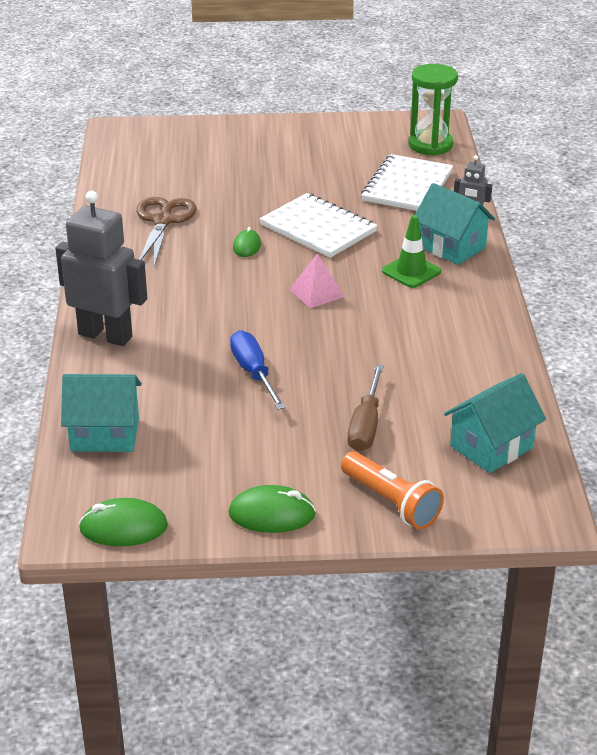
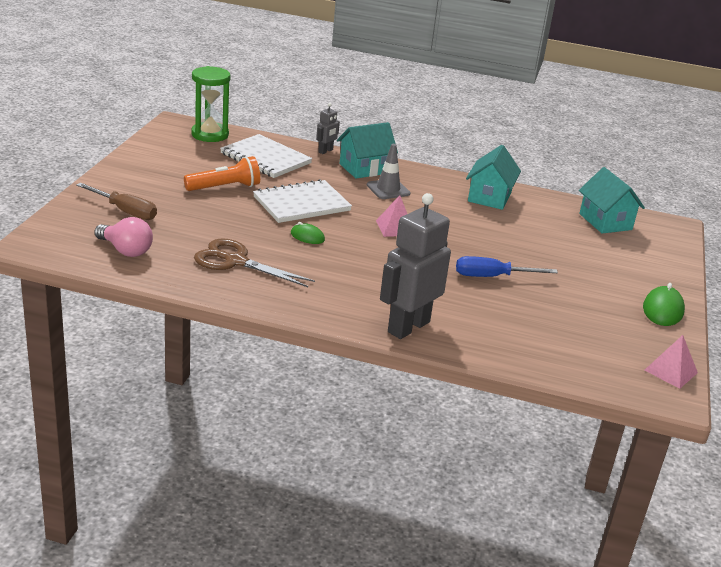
camera: 75 degrees left, 5 degrees down
(105, 434) = (552, 356): turquoise house -> turquoise house (489, 197)
(123, 527) = (670, 371): green mouse -> pink pyramid
(140, 168) = (126, 250): none -> pink light bulb
(366, 425) = (571, 253): brown screwdriver -> brown screwdriver (125, 211)
(391, 502) = (656, 267): orange flashlight -> orange flashlight (225, 187)
(411, 271) = (388, 189): green traffic cone -> grey traffic cone

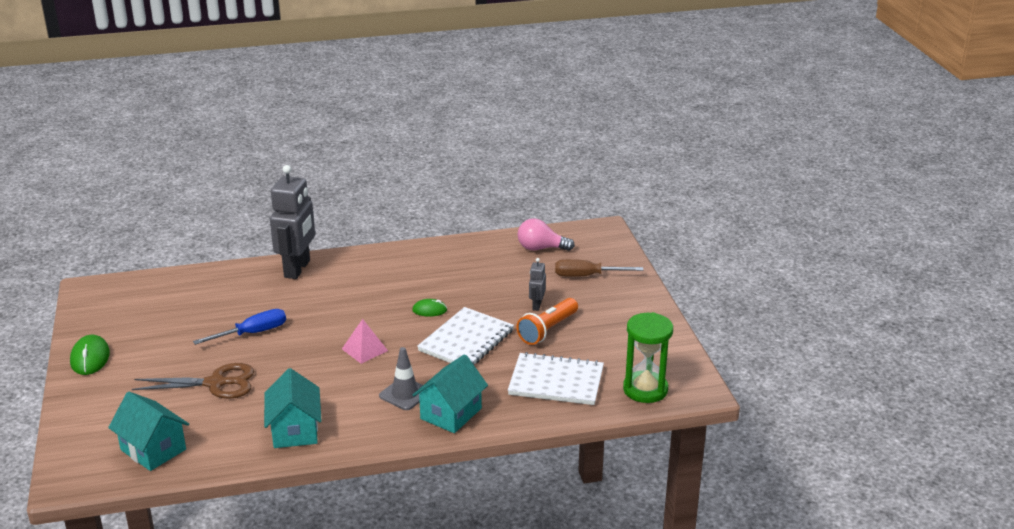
camera: 155 degrees right, 0 degrees up
(235, 261) = (460, 269): brown scissors -> brown scissors (216, 383)
(325, 151) = (512, 422): grey robot -> grey robot (536, 305)
(670, 371) = (87, 306): pink pyramid -> none

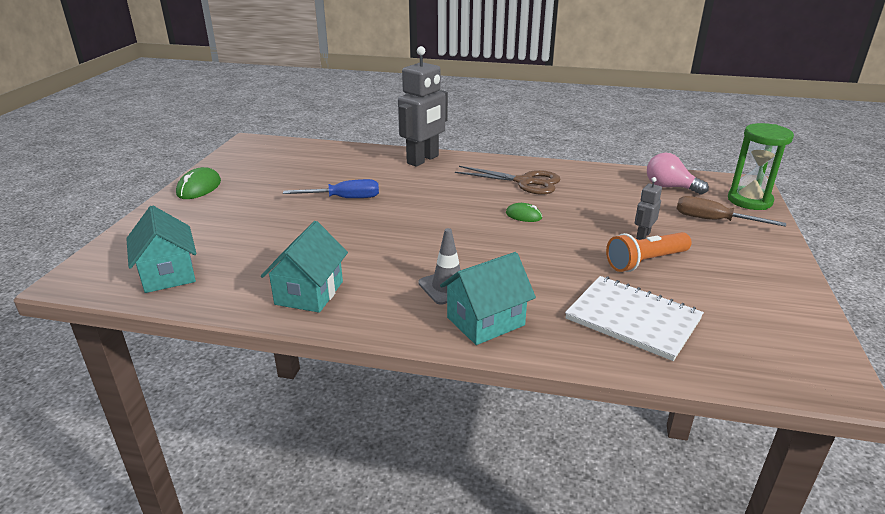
camera: 25 degrees right, 0 degrees up
(216, 383) = (277, 231): brown scissors -> brown scissors (525, 182)
(364, 349) = (435, 235): pink pyramid -> none
(466, 340) = (546, 251): white notebook -> none
(645, 389) = (754, 361): green hourglass -> green hourglass (749, 201)

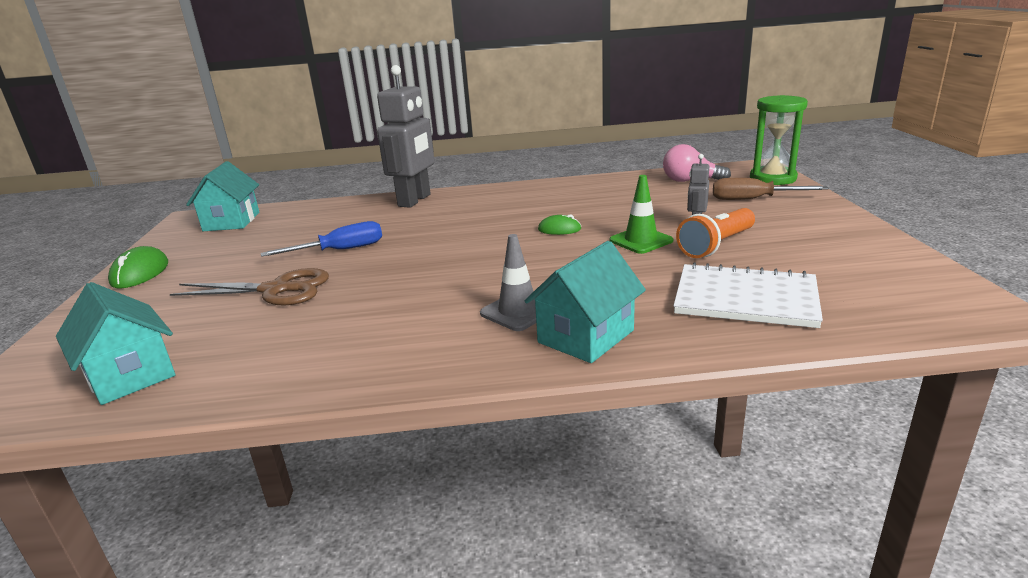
camera: 15 degrees left, 5 degrees down
(309, 293) = (345, 354): turquoise house -> turquoise house (232, 221)
(525, 182) = (541, 201): brown scissors -> brown scissors (277, 290)
(584, 242) = (641, 241): none -> green traffic cone

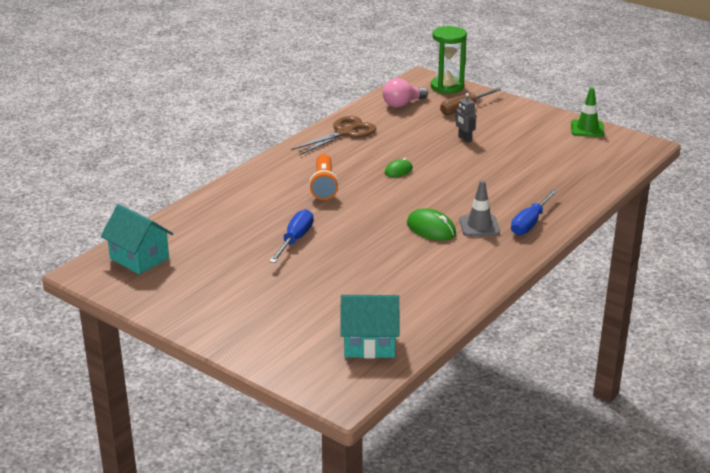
camera: 50 degrees left, 5 degrees up
(140, 273) = (191, 315): green mouse -> green mouse (431, 228)
(277, 290) = (324, 277): brown scissors -> brown scissors (345, 133)
(415, 200) = (246, 185): grey robot -> none
(585, 336) = (530, 223): turquoise house -> blue screwdriver
(641, 241) = (457, 161): green traffic cone -> green traffic cone (587, 129)
(716, 245) = (498, 150): orange flashlight -> orange flashlight (323, 186)
(745, 299) = (559, 176): white notebook -> none

